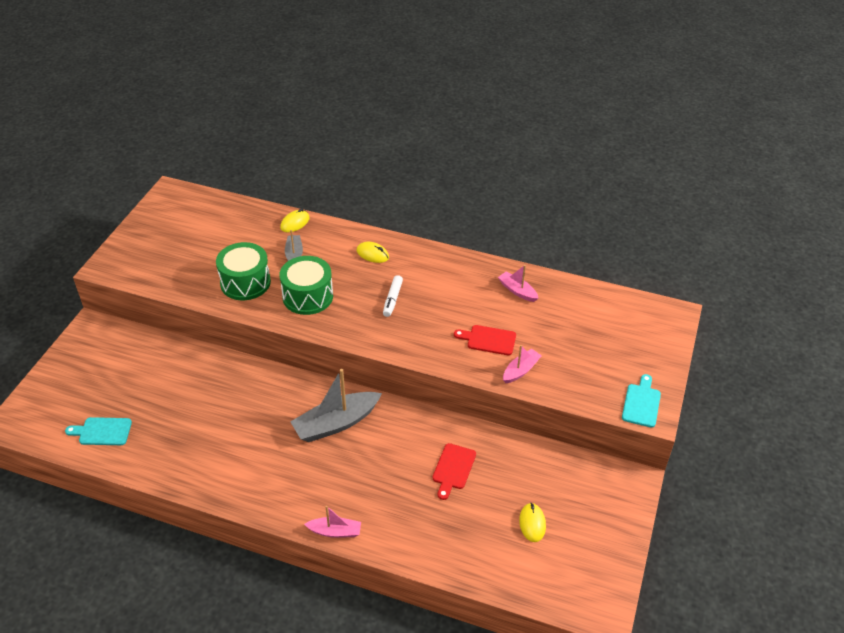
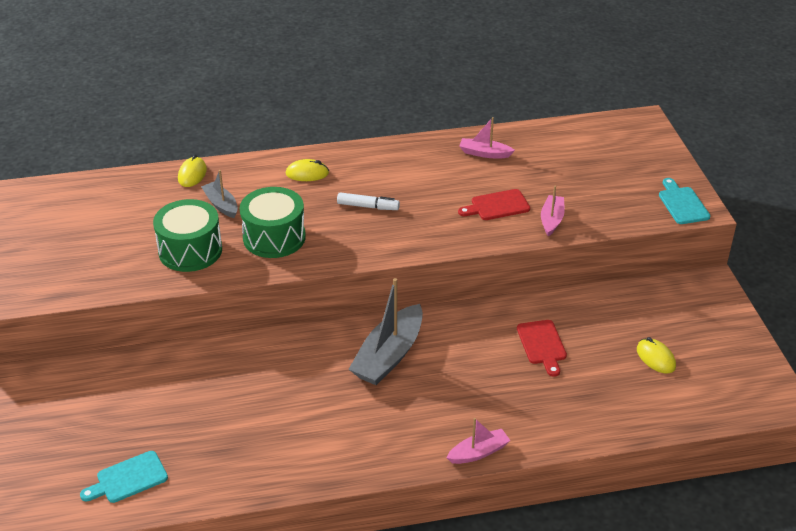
camera: 30 degrees left, 5 degrees down
(392, 299) = (368, 206): white marker -> white marker turned 60 degrees counterclockwise

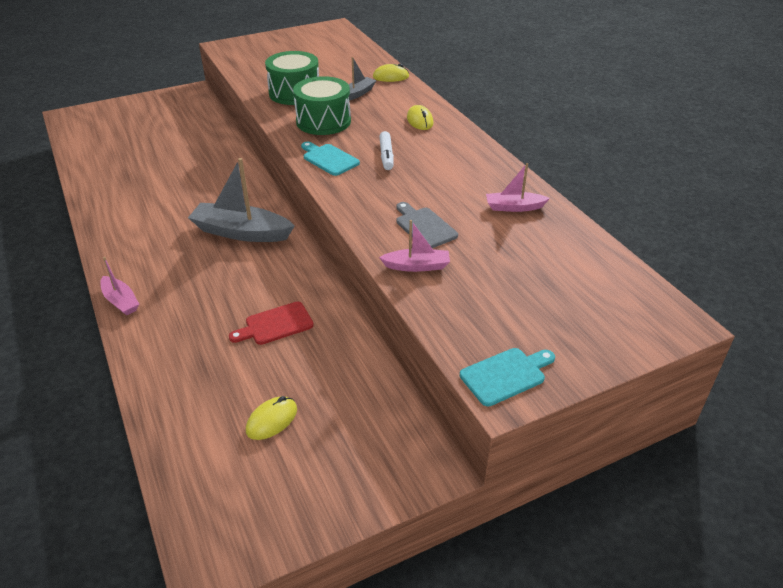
camera: 75 degrees right, 0 degrees up
(128, 478) = (101, 147): turquoise cutting board -> turquoise cutting board (329, 159)
(484, 153) = (514, 207): pink boat -> pink boat turned 90 degrees counterclockwise
(497, 206) = (424, 226): red cutting board -> grey cutting board

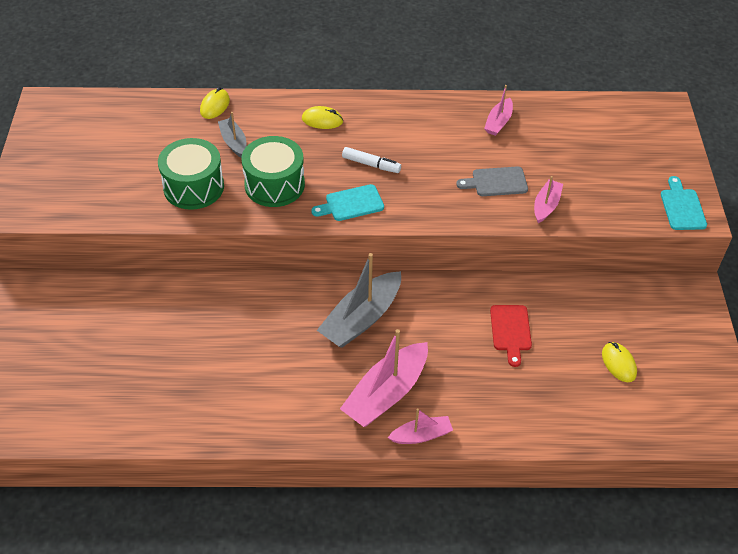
camera: 65 degrees left, 10 degrees up
(162, 268) = (386, 393): none -> pink boat

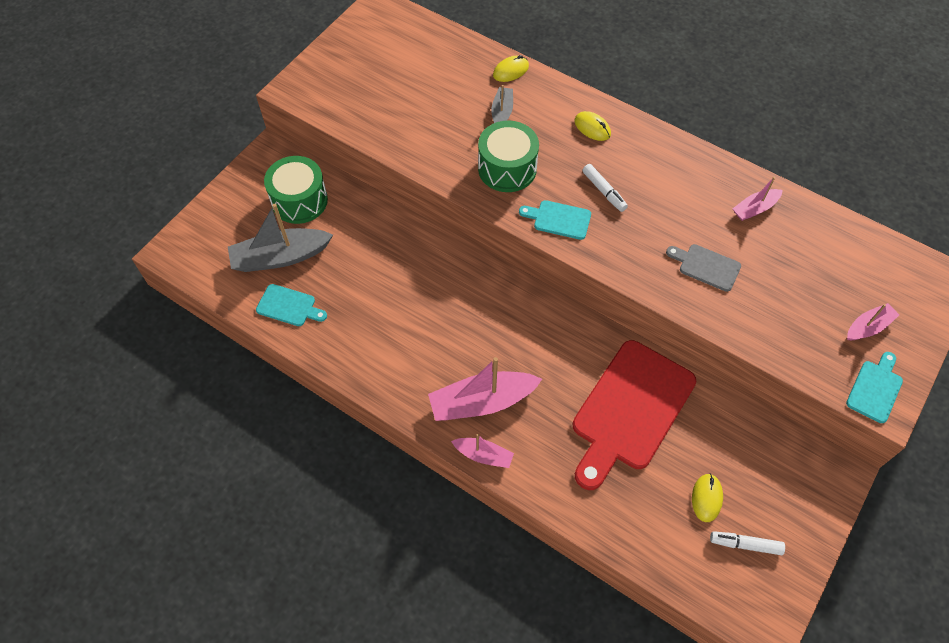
camera: 35 degrees right, 10 degrees up
(142, 412) = (289, 306): none -> turquoise cutting board
(193, 187) = (440, 137): green drum -> green drum (299, 200)
(361, 318) = (510, 325): grey boat -> grey boat (280, 257)
(510, 331) = (630, 410): red cutting board -> red cutting board, size x2.20
(546, 205) = (736, 314): pink boat -> pink boat (868, 327)
(672, 380) = (745, 544): none -> white marker

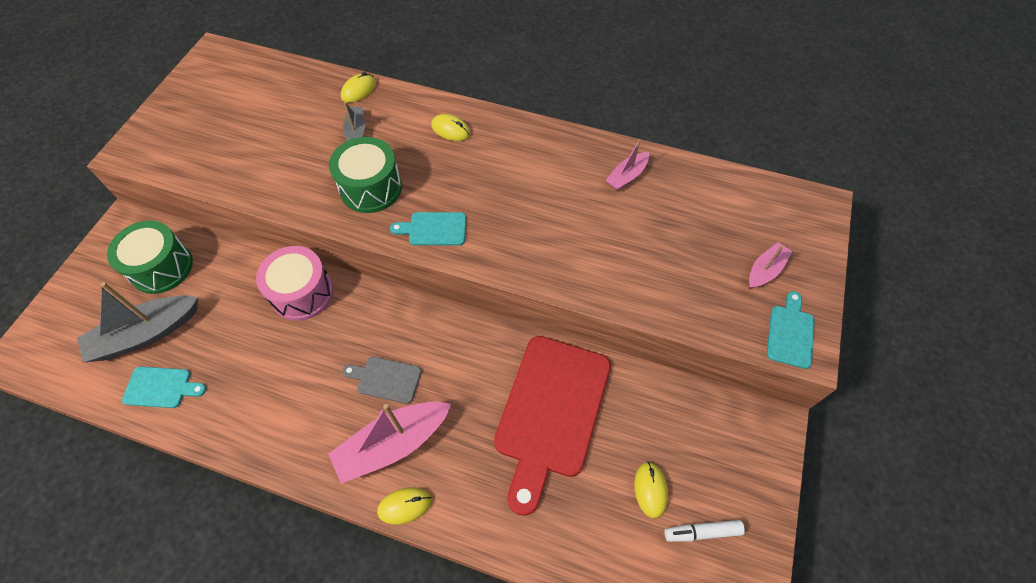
camera: 15 degrees left, 0 degrees up
(422, 252) = (302, 293): none -> pink drum
(483, 455) = (404, 506): pink boat -> yellow mouse
(604, 191) = (474, 190): white marker -> none
(706, 266) = (593, 245): grey cutting board -> grey cutting board (386, 379)

